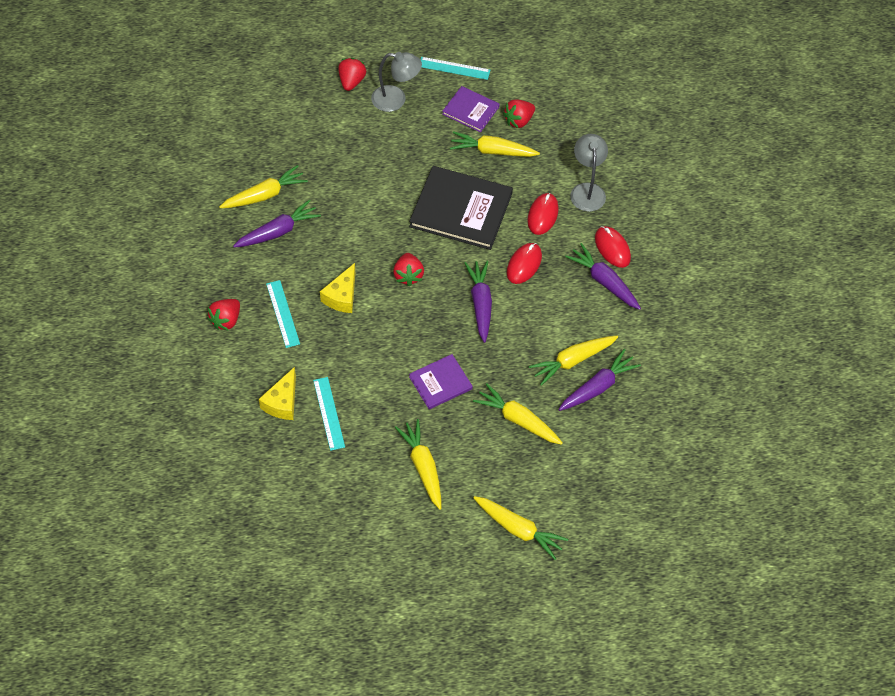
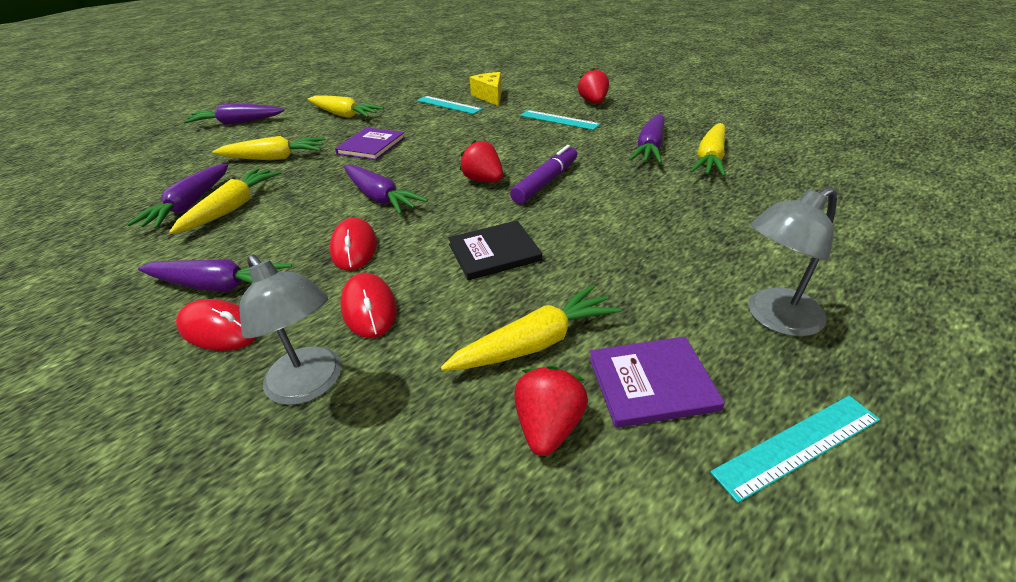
camera: 145 degrees right, 20 degrees down
(342, 296) = (526, 145): yellow cheese -> none
(351, 81) = (868, 300): red strawberry -> none
(377, 246) = (545, 182): none -> purple marker
(461, 210) = (494, 252): black book -> black book, size x0.54
(518, 529) = (237, 123): yellow carrot -> purple carrot

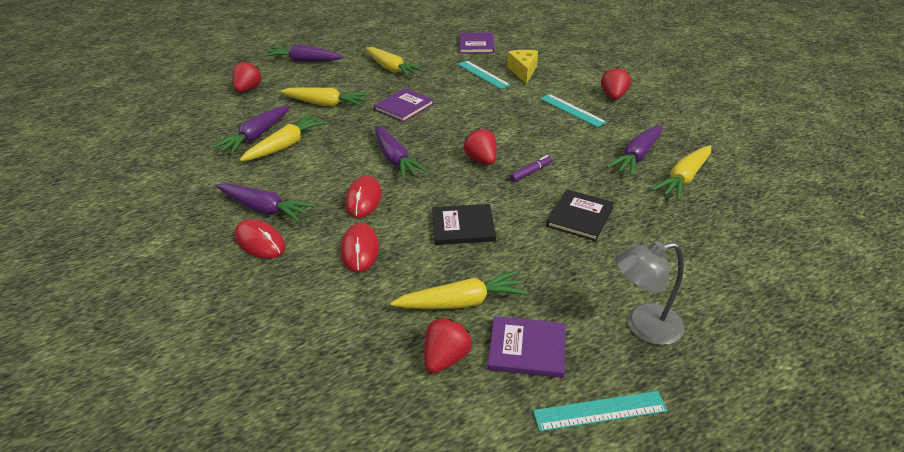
camera: 15 degrees right, 0 degrees up
(170, 159) = (248, 89): none -> red strawberry
(311, 385) = (308, 294): grey lamp -> none
(430, 82) = (476, 45): none -> purple book
(545, 182) = (530, 172): purple marker -> purple marker, size x0.59
(625, 215) = (580, 216): none -> black book

